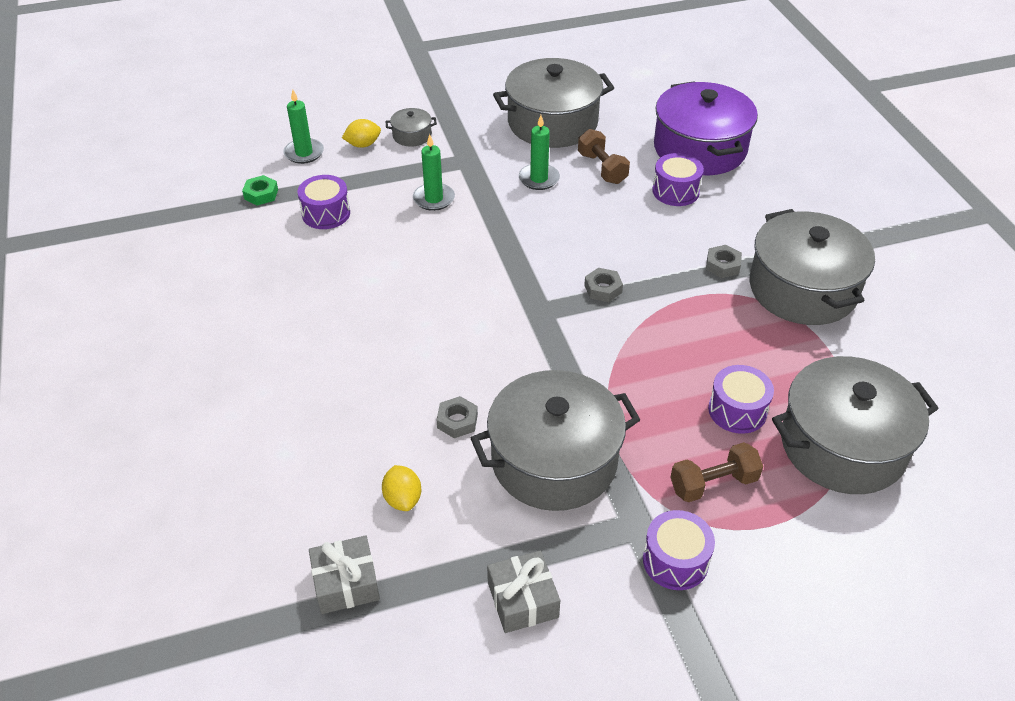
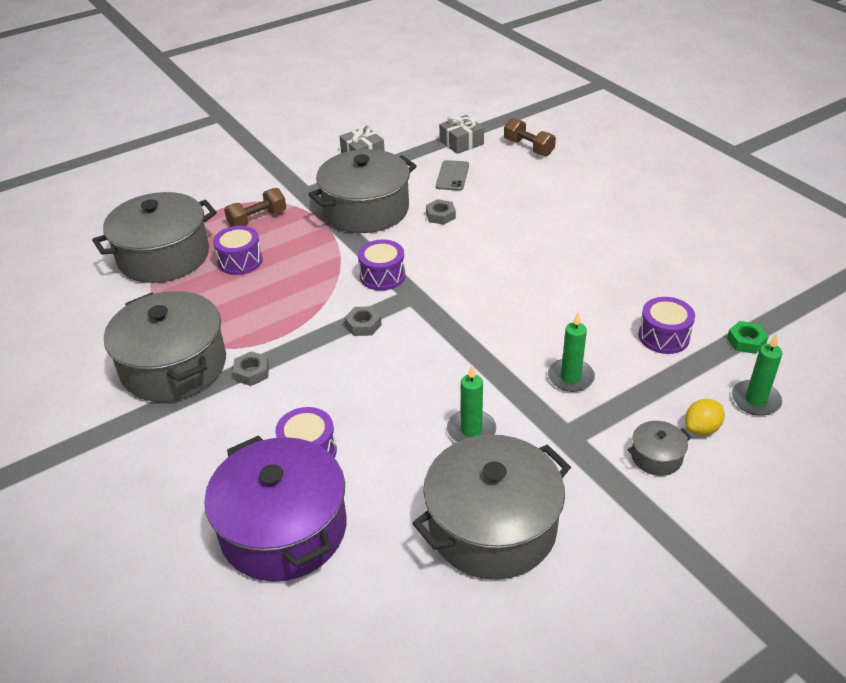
camera: 165 degrees right, 5 degrees down
(403, 499) = (452, 176): yellow lemon -> grey phone
(602, 168) = (403, 464): brown dumbbell -> brown dumbbell (528, 147)
(675, 561) = (279, 183): purple drum -> purple drum (382, 276)

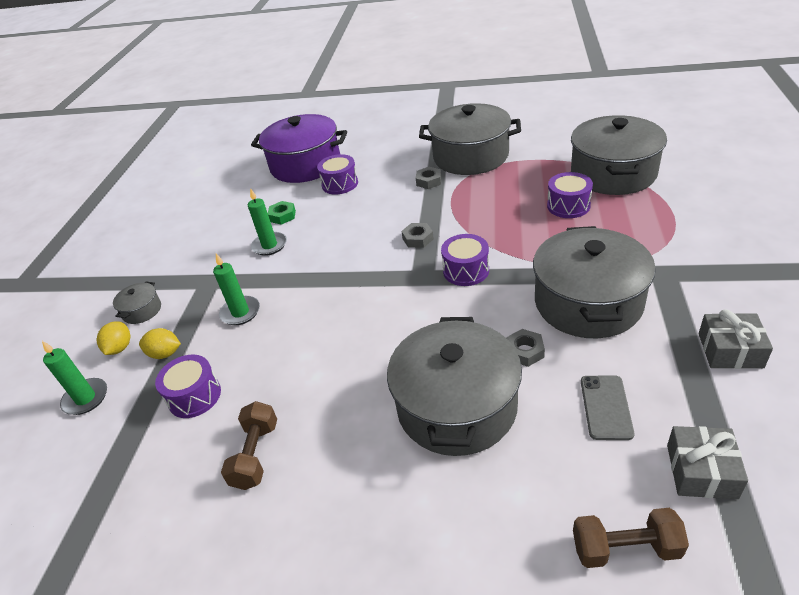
camera: 135 degrees right, 0 degrees up
(257, 219) = (632, 230): brown dumbbell -> brown dumbbell (255, 455)
(452, 176) = (606, 407): grey phone -> grey phone turned 45 degrees clockwise
(492, 526) = (210, 224): grey pot -> grey pot (456, 406)
(663, 389) = (165, 354): none -> yellow lemon
(746, 341) = (115, 449): green nut -> green nut (282, 216)

